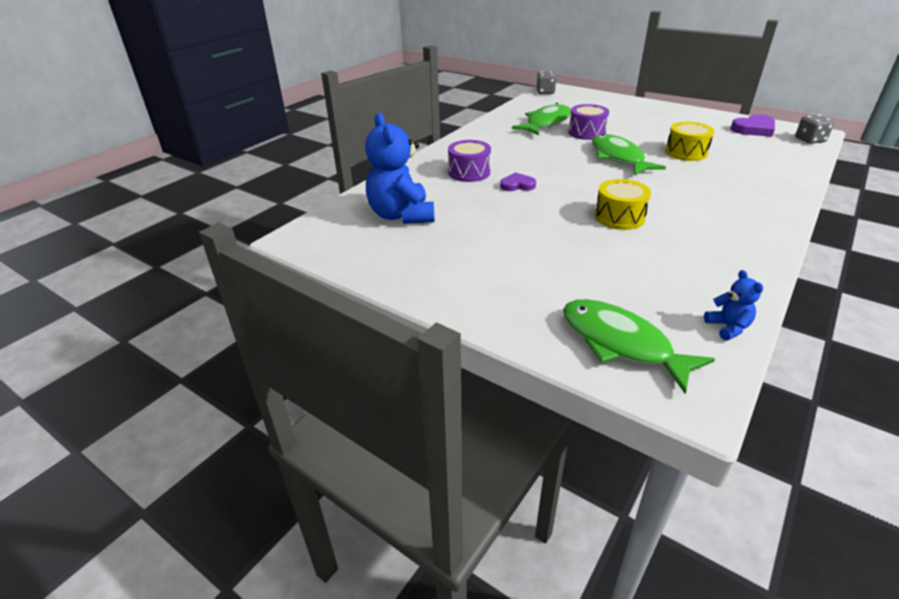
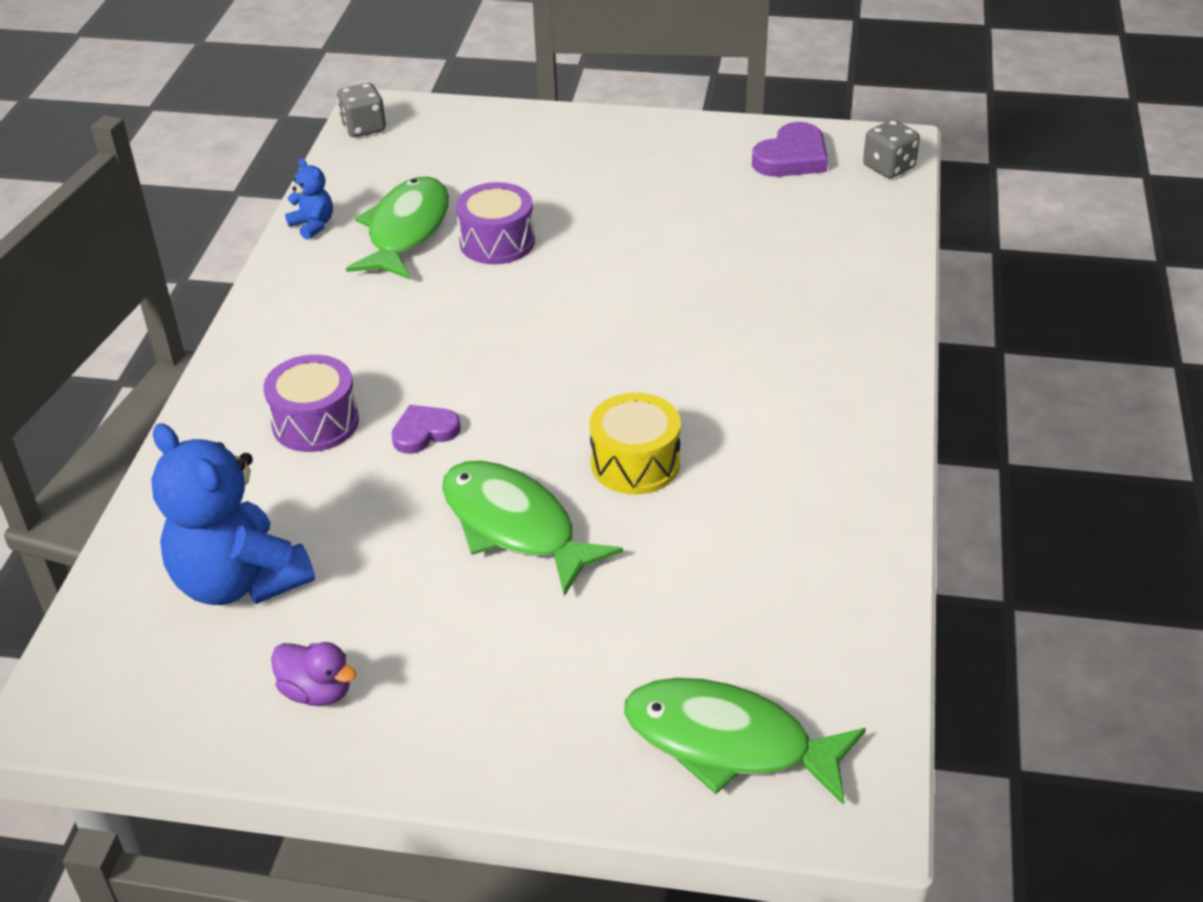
camera: 25 degrees left, 5 degrees up
(410, 262) = (317, 691): none -> purple duck
(618, 157) = (581, 302): green fish -> green fish (514, 526)
(686, 152) = (695, 256): yellow drum -> none
(728, 327) = (866, 654): blue teddy bear -> blue teddy bear (313, 225)

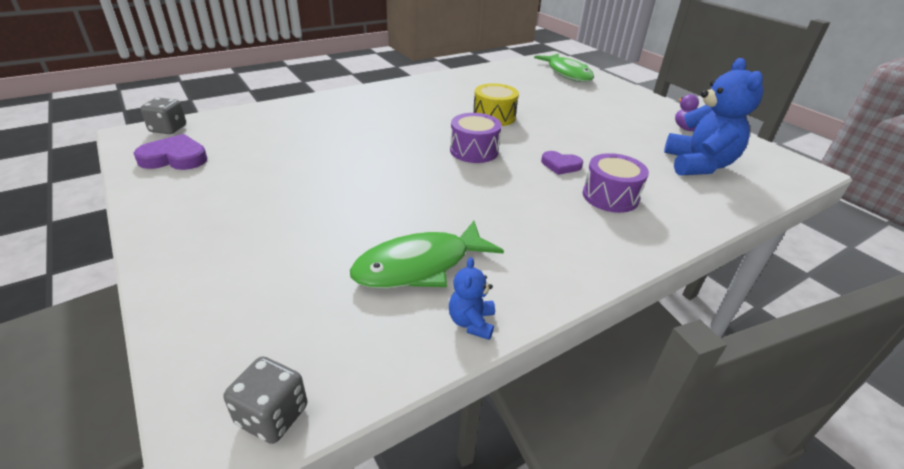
camera: 135 degrees left, 5 degrees down
(497, 242) = (386, 219): purple drum -> purple drum (474, 151)
(514, 526) = (564, 126): green fish -> none

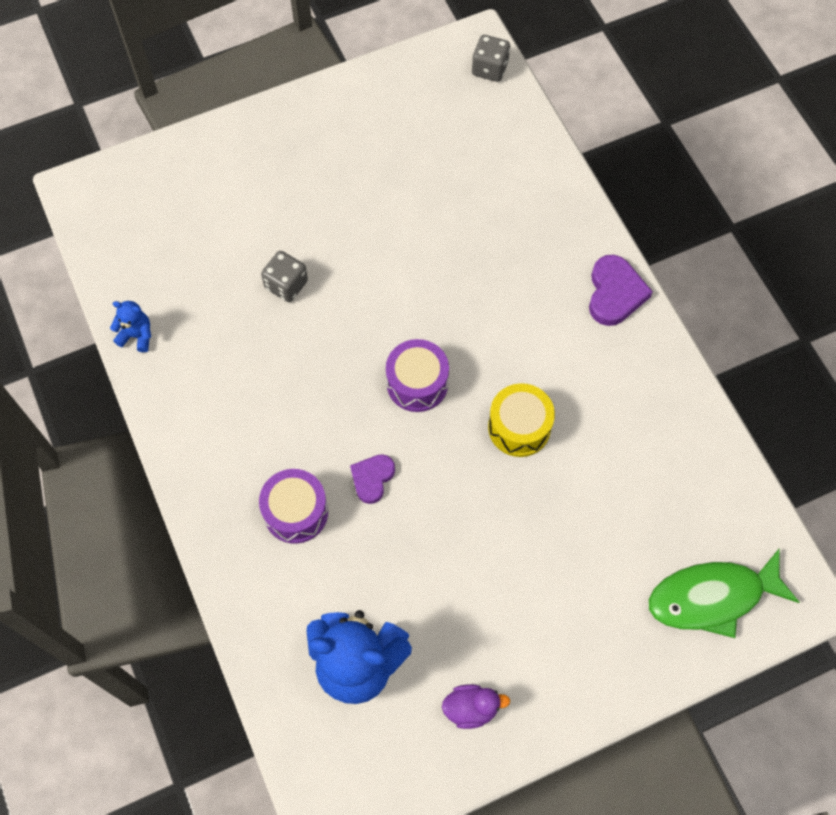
camera: 100 degrees right, 30 degrees up
(175, 158) = (420, 91): purple heart -> purple heart (615, 293)
(272, 415) = (87, 214): grey dice -> grey dice (286, 285)
(419, 266) = (209, 304): green fish -> none

